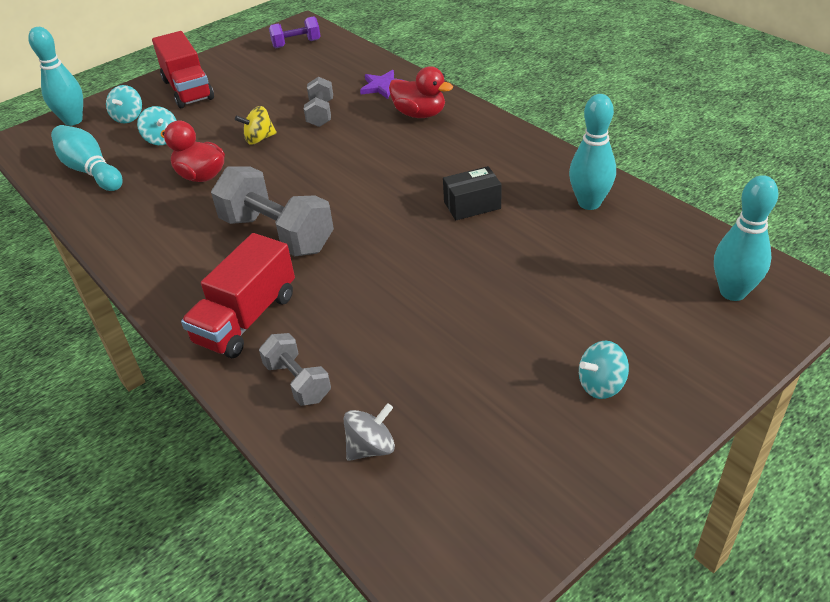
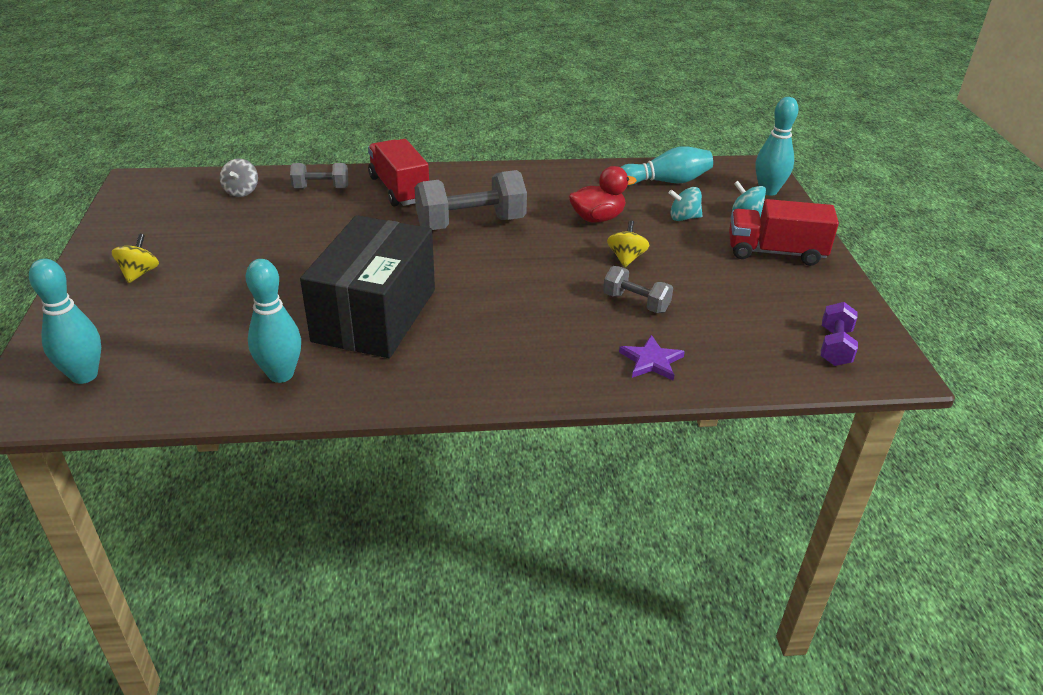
camera: 120 degrees right, 5 degrees down
(420, 114) = (560, 357): red duck -> none
(472, 205) = (375, 315): black box -> black box, size x2.39
(601, 385) = (139, 273): turquoise spinning top -> yellow spinning top

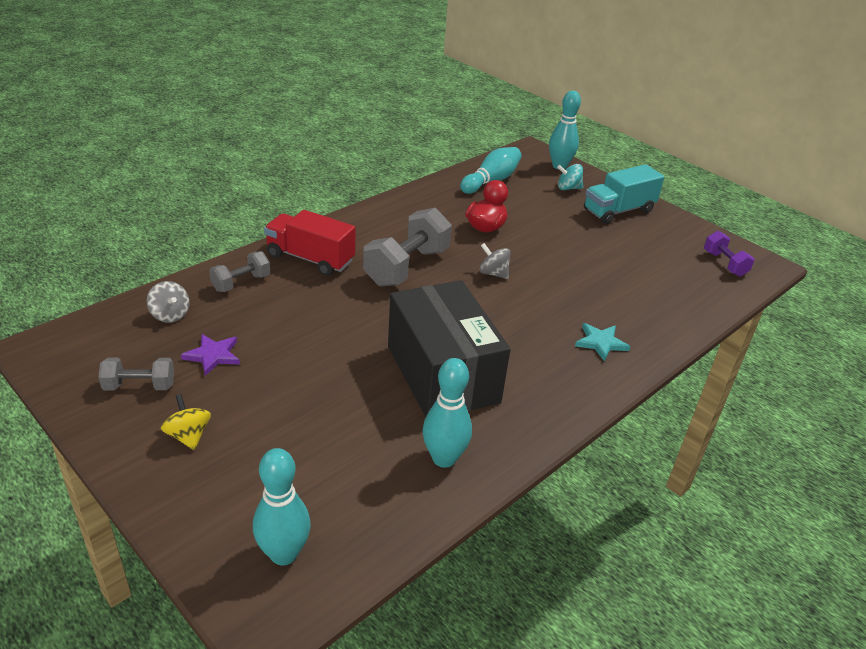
camera: 40 degrees left, 0 degrees up
(544, 258) = (493, 273): none -> grey spinning top
(562, 355) = (600, 343): none -> turquoise star
(626, 258) = (543, 251): yellow spinning top -> none
(636, 303) = (591, 282): grey dumbbell -> grey dumbbell (139, 386)
(651, 361) = (652, 320): purple star -> purple star (213, 355)
(683, 218) = (537, 206): turquoise spinning top -> none
(775, 252) = (618, 211): red truck -> turquoise truck

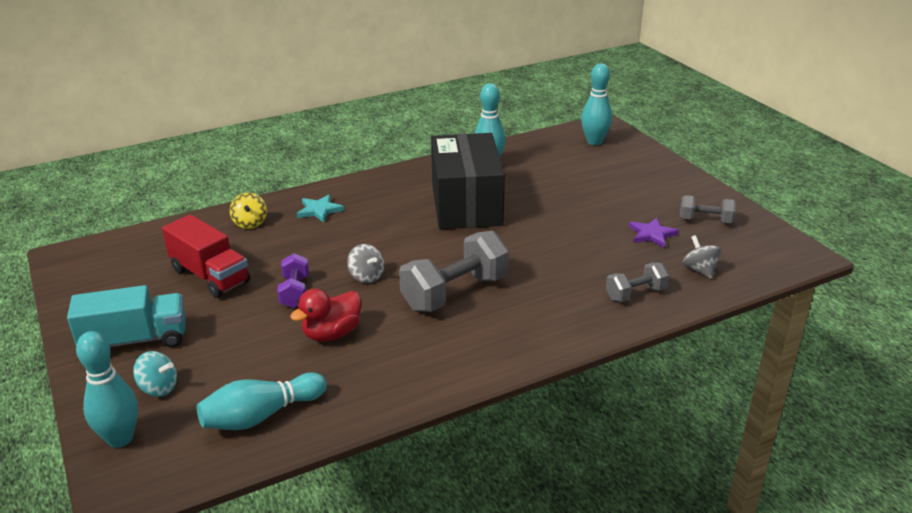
camera: 160 degrees left, 5 degrees down
(188, 436) = (659, 190): yellow spinning top -> yellow spinning top (250, 223)
(310, 258) = (560, 314): red truck -> red truck (210, 276)
(724, 264) = (108, 261): purple dumbbell -> purple dumbbell (295, 292)

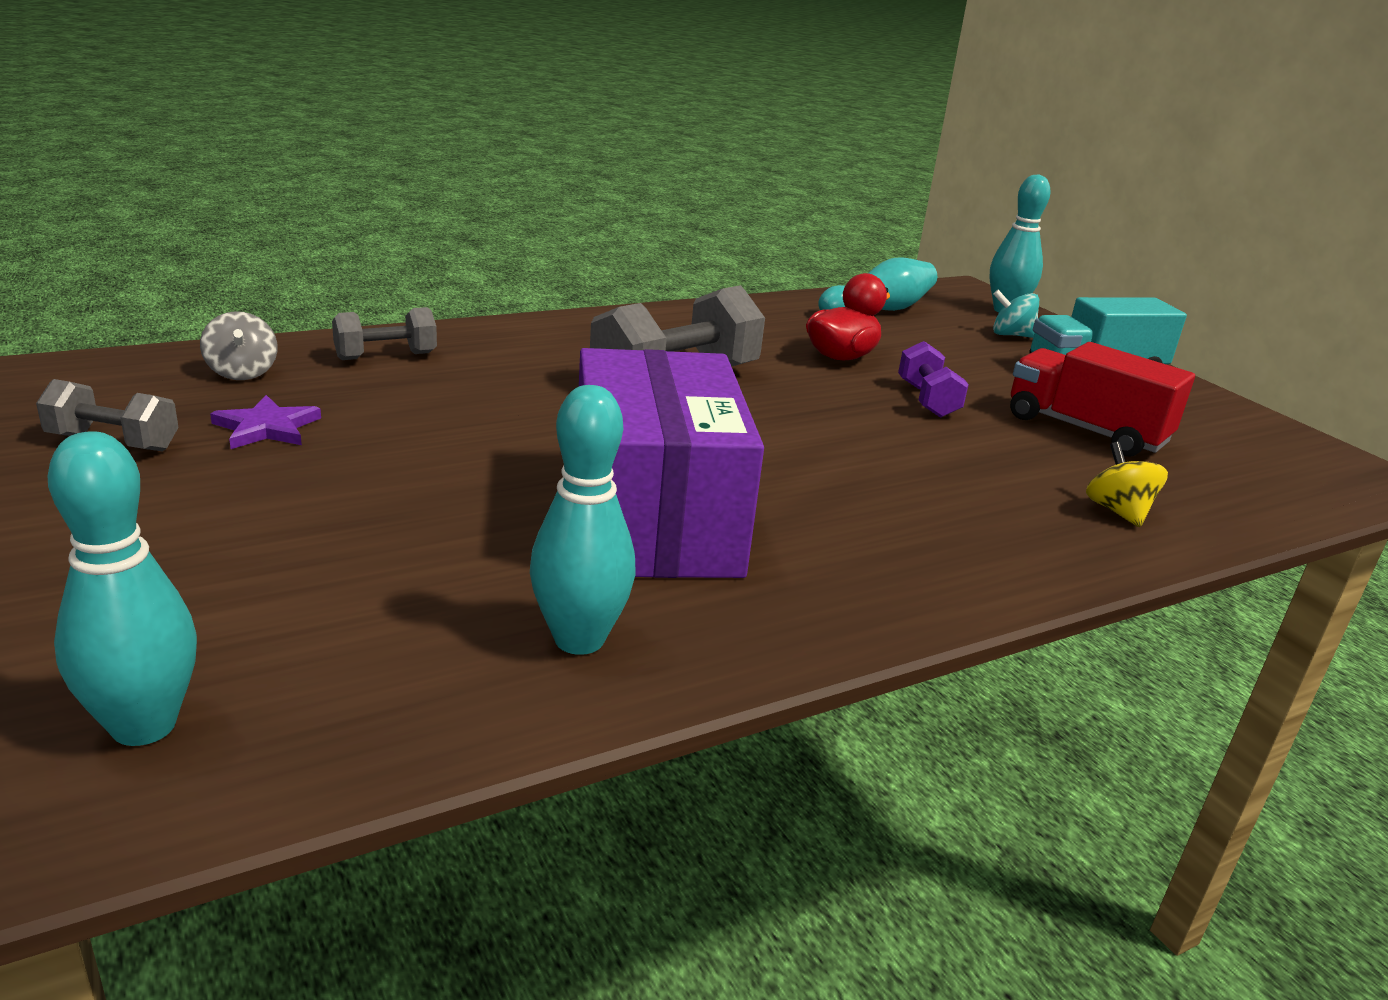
camera: 175 degrees right, 5 degrees down
(319, 210) = (993, 528): turquoise star -> none
(366, 276) = (825, 409): grey spinning top -> none
(466, 204) = (654, 518): black box -> purple box

